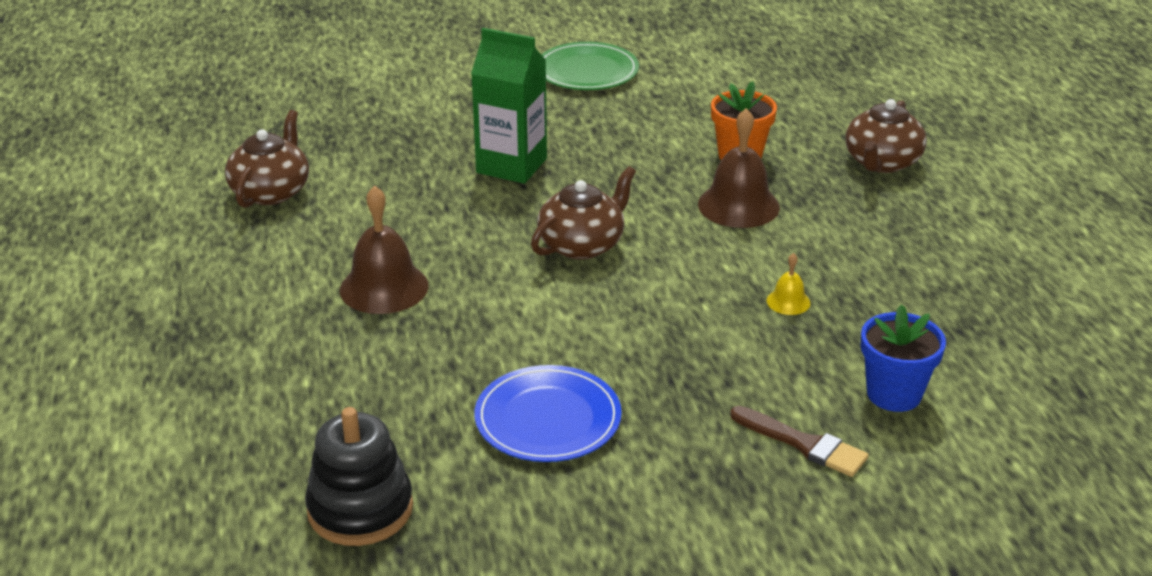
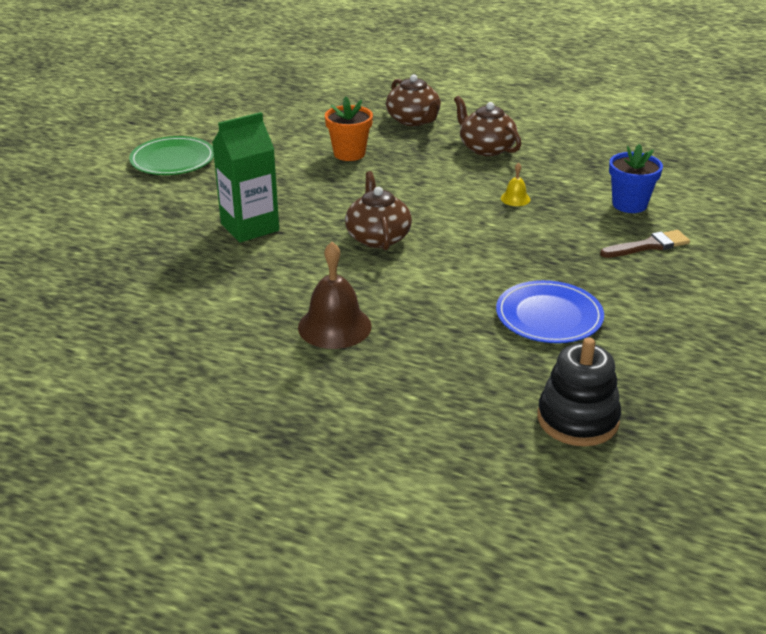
camera: 55 degrees left, 0 degrees up
(271, 192) = (140, 333): brown teapot -> brown teapot (486, 148)
(738, 205) = (401, 174): brown bell -> none

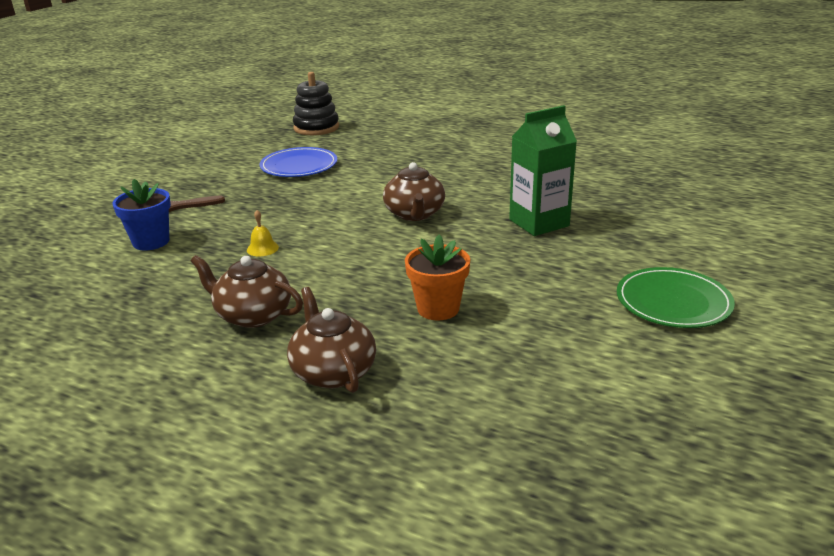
camera: 175 degrees left, 5 degrees down
(334, 326) = (454, 161): brown bell -> none
(486, 148) = (253, 315): brown teapot -> brown teapot turned 150 degrees clockwise

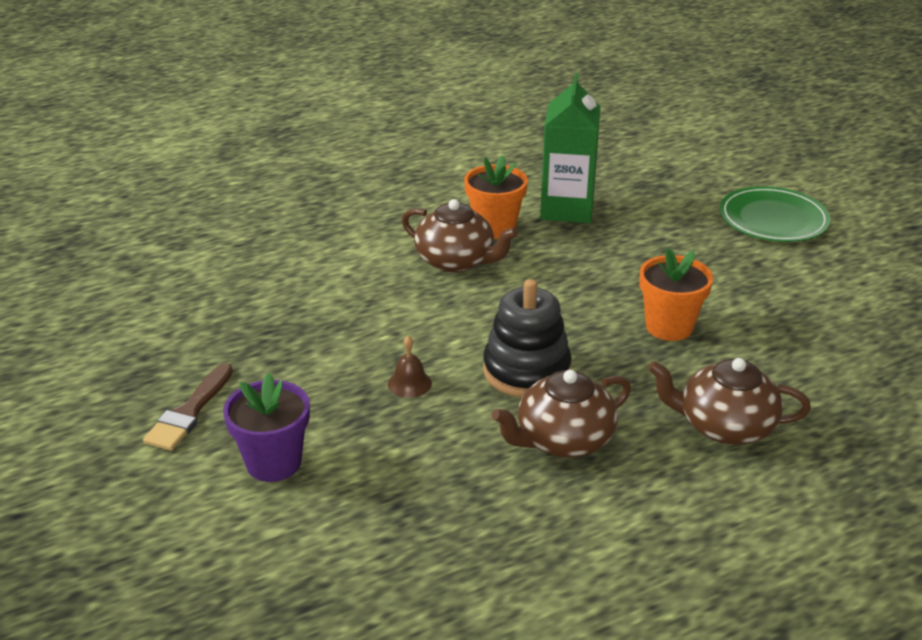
camera: 55 degrees left, 5 degrees up
(151, 242) = (273, 463): blue flower pot -> purple flower pot
(262, 248) = (409, 383): yellow bell -> brown bell
(299, 166) = (206, 281): blue plate -> none
(316, 128) = (99, 226): black stacking toy -> black stacking toy (526, 371)
(474, 210) = (495, 228): none -> orange flower pot

